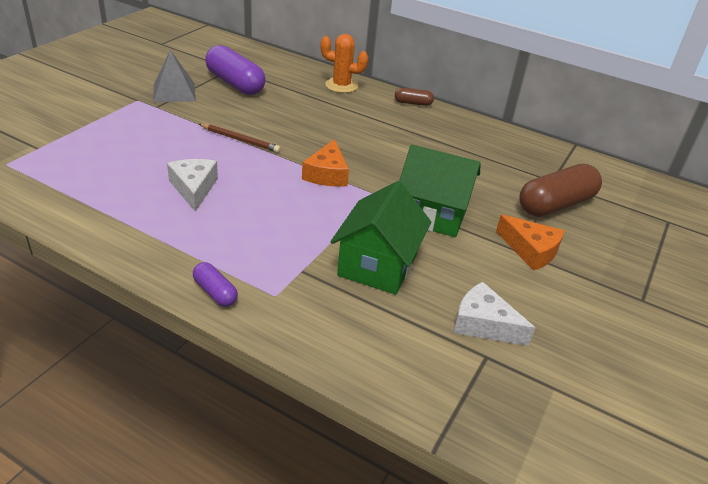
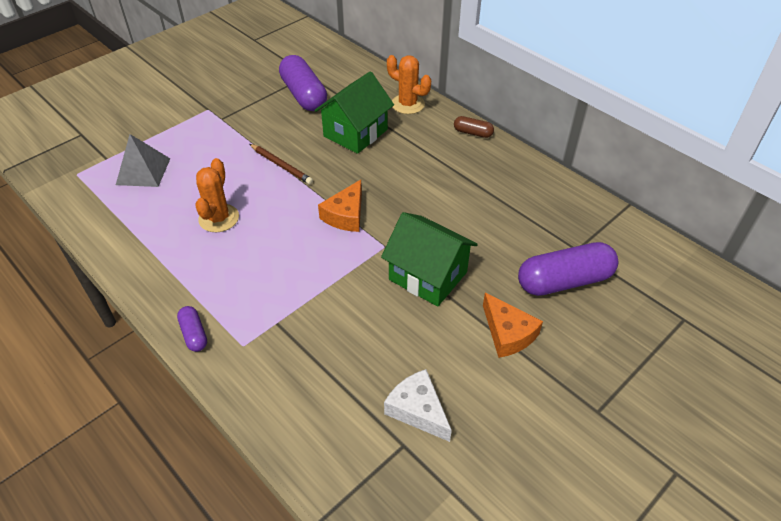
camera: 20 degrees right, 10 degrees up
(174, 92) = (243, 102): grey pyramid -> grey pyramid (143, 171)
(194, 188) = (219, 218): white cheese -> orange cactus
(377, 265) = (347, 327): green house -> green house (355, 133)
(555, 205) = (564, 281): brown capsule -> purple capsule

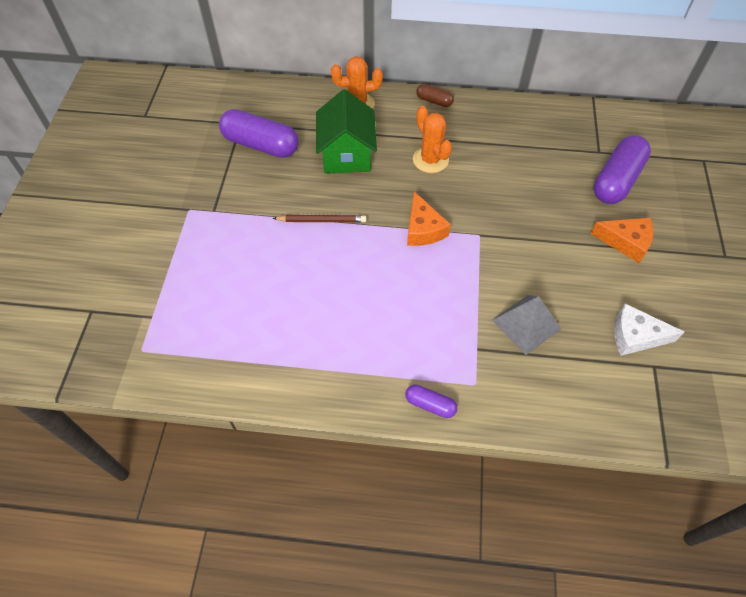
camera: 40 degrees left, 10 degrees up
(143, 171) = (205, 305): grey pyramid -> grey pyramid (526, 324)
(219, 218) = (328, 300): orange cactus -> orange cactus (430, 160)
(428, 276) = (533, 237): green house -> none
(473, 133) = (434, 101): brown capsule -> brown capsule turned 45 degrees clockwise

